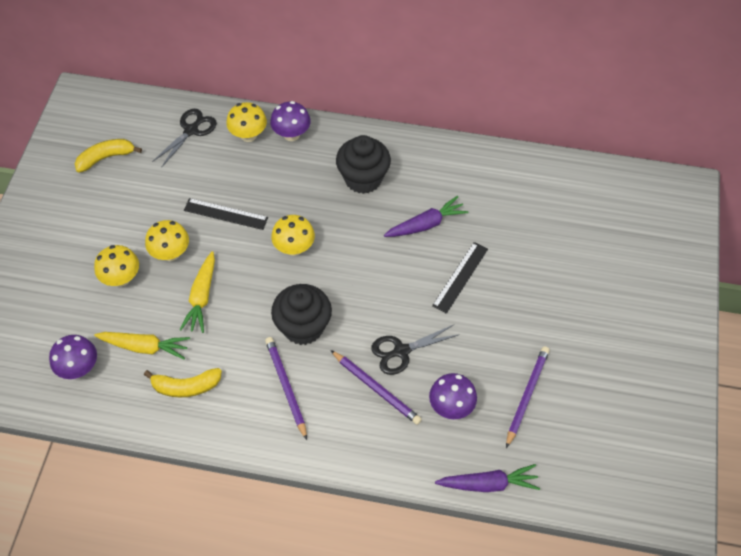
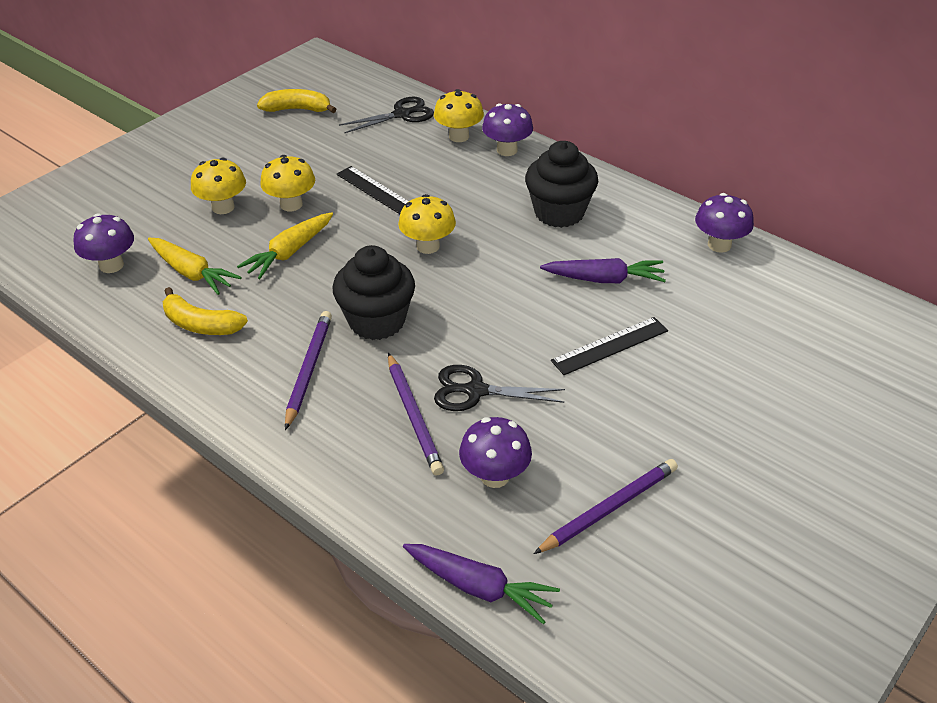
camera: 30 degrees right, 15 degrees down
(480, 162) = (719, 245): none -> purple mushroom

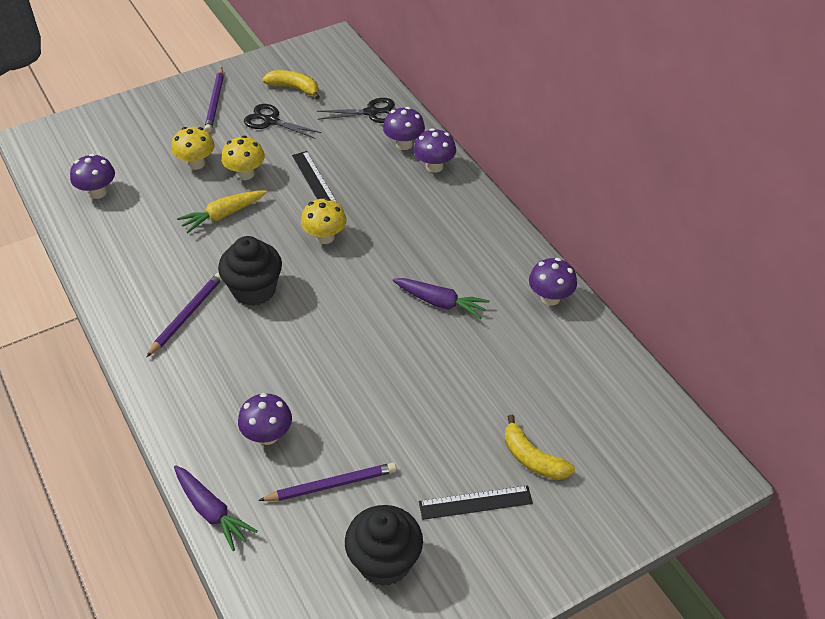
camera: 20 degrees right, 5 degrees up
(192, 273) = (148, 214): yellow carrot -> none
(201, 324) = (134, 258): yellow banana -> yellow banana (532, 459)
(413, 416) = (238, 372): purple pencil -> purple pencil (215, 102)
(459, 136) = (404, 144): yellow mushroom -> purple mushroom
(475, 391) = (291, 366): black scissors -> black scissors (271, 121)
(559, 213) = (441, 234): black cupcake -> black cupcake (384, 562)
(610, 346) = (410, 359): black ruler -> black ruler (475, 502)

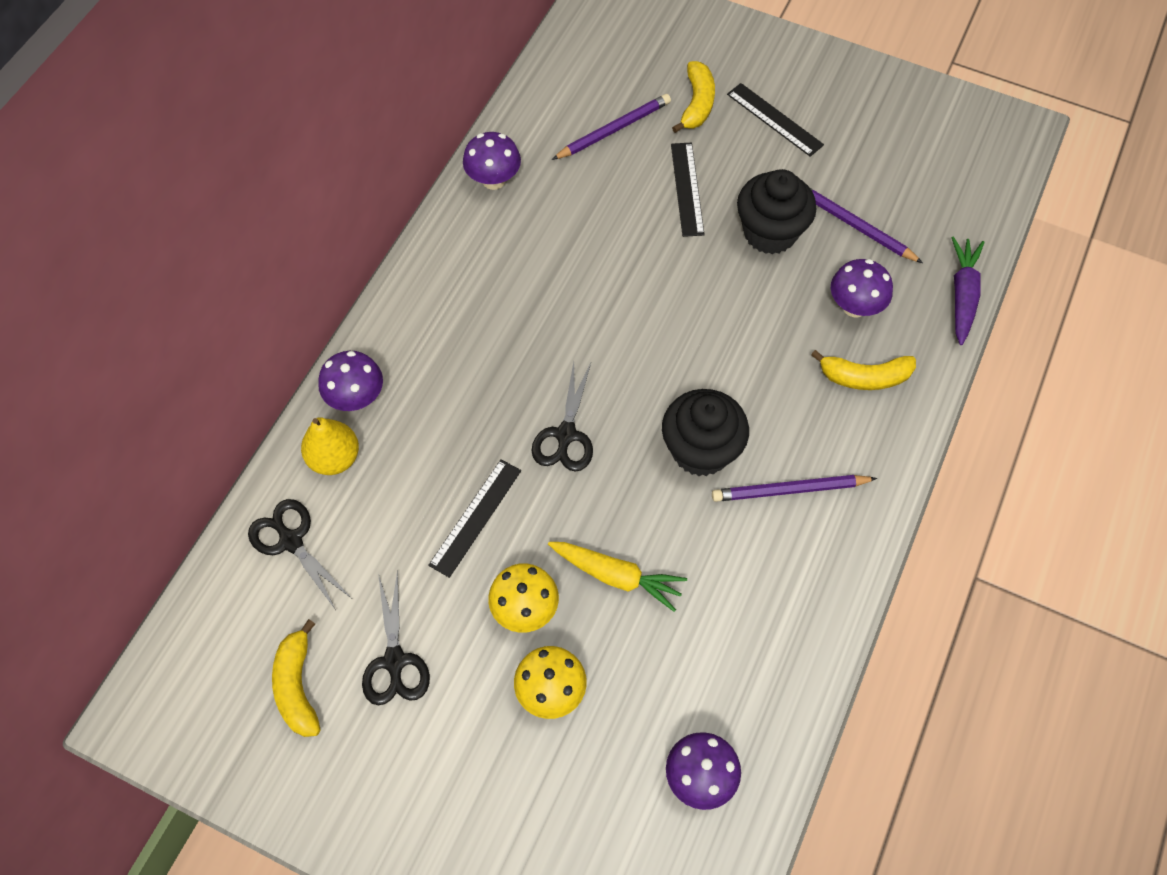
camera: 125 degrees left, 15 degrees up
(214, 403) = (864, 377): none -> yellow banana
(215, 102) = (403, 779): purple pencil -> purple pencil (613, 130)
(325, 237) = (566, 435): yellow mushroom -> black scissors
(384, 562) = (882, 148): black cupcake -> black cupcake (770, 232)
(404, 144) = (334, 458): purple mushroom -> yellow pear
(440, 302) = (575, 266): purple carrot -> none
(453, 401) = (687, 189): none -> black ruler

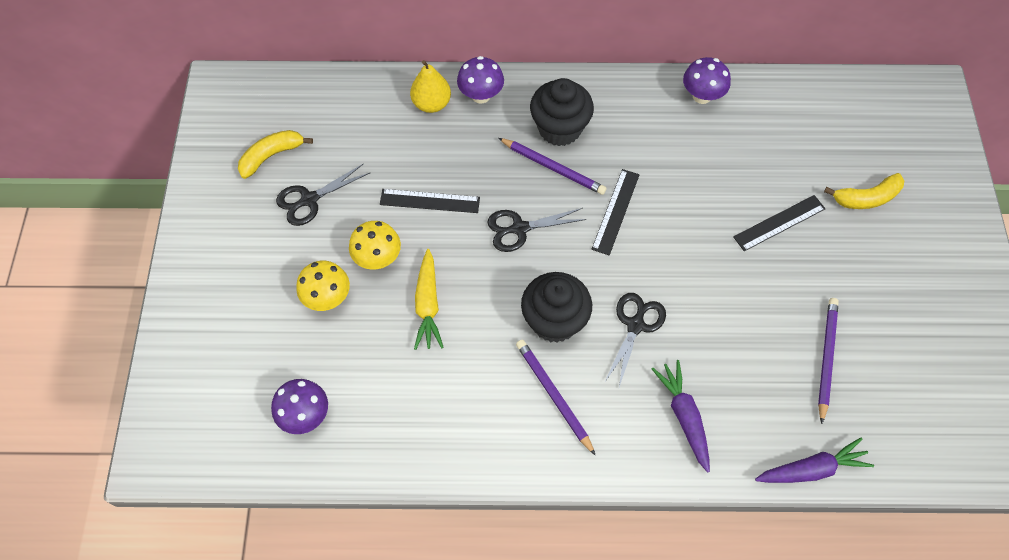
camera: 65 degrees right, 0 degrees up
(291, 540) = (363, 107): black scissors -> black scissors (635, 325)
(613, 130) = (800, 152): purple pencil -> purple pencil (553, 168)
(770, 232) = (777, 297): black cupcake -> black cupcake (559, 128)
(774, 119) = (892, 259): black ruler -> black ruler (615, 211)
(854, 306) = (746, 386): purple mushroom -> none
(864, 377) = (684, 416): yellow banana -> purple carrot

